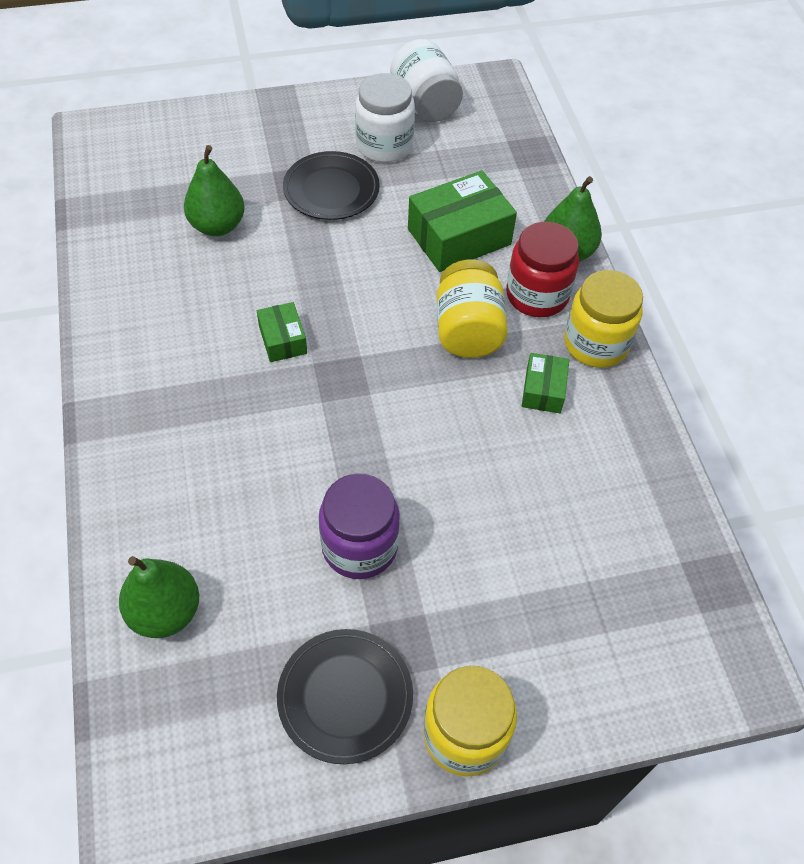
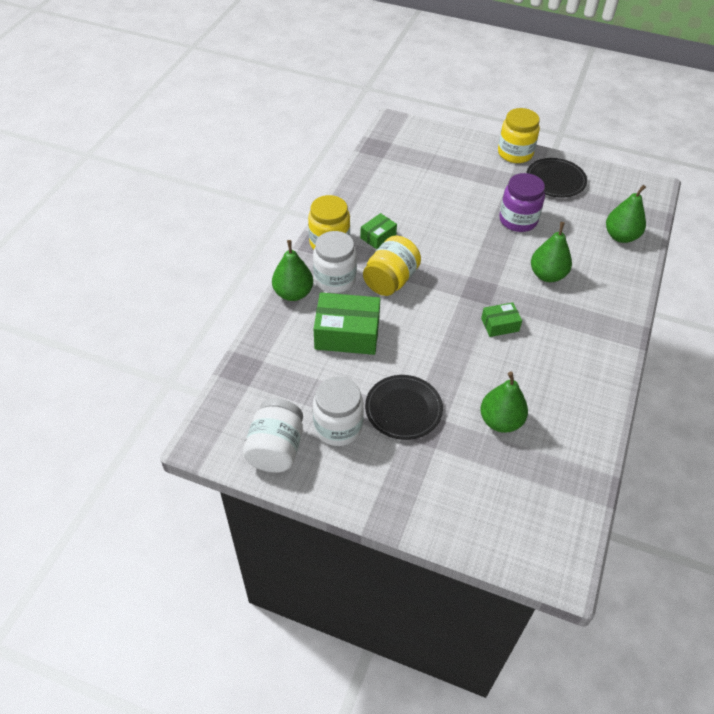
camera: 145 degrees left, 5 degrees down
(256, 456) = (547, 275): none -> green pear
(283, 340) = (500, 325): green box -> green box turned 60 degrees clockwise
(537, 295) = (335, 279): red jar -> white jar

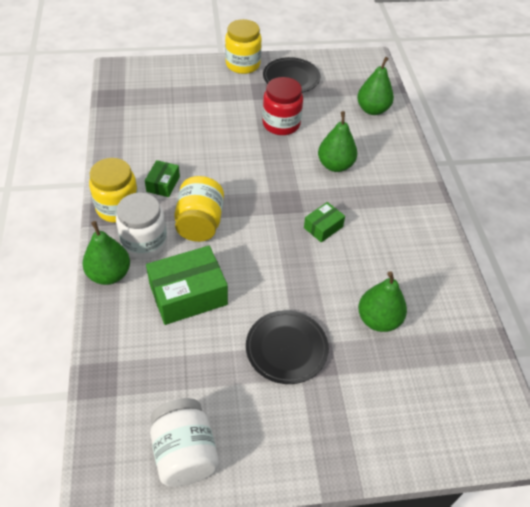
camera: 30 degrees left, 0 degrees up
(338, 427) = (234, 397): white jar -> none
(518, 220) = (281, 124): purple jar -> red jar

